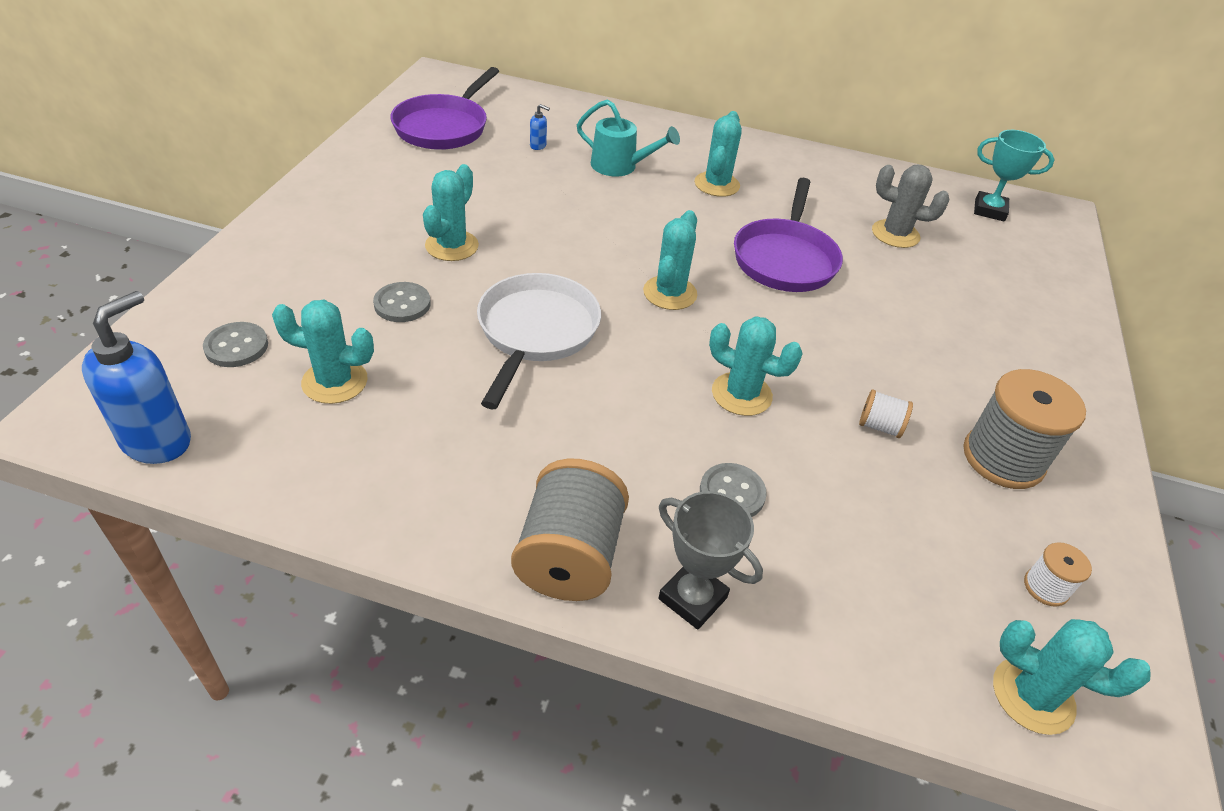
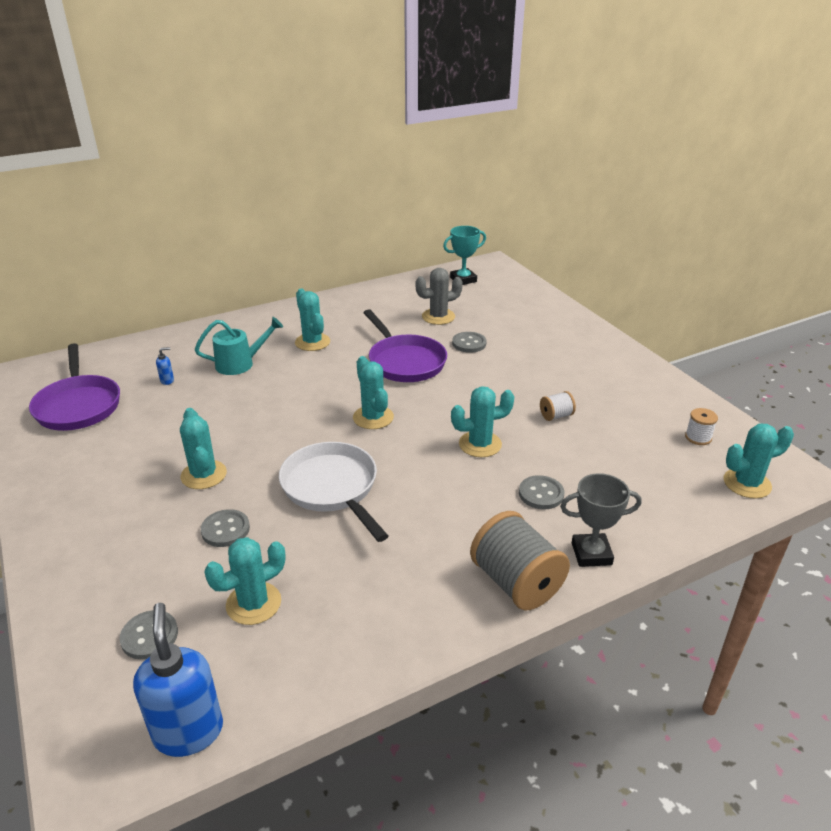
camera: 40 degrees left, 10 degrees down
(890, 283) = (469, 343): none -> grey button
(1003, 458) = (617, 395): grey spool -> none

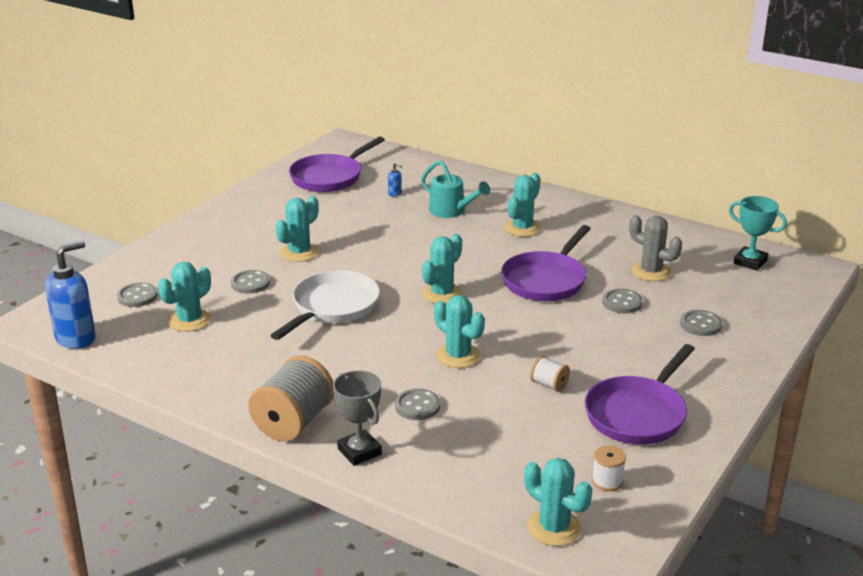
camera: 60 degrees right, 5 degrees down
(253, 603) = (189, 320): turquoise cactus -> turquoise cactus turned 75 degrees counterclockwise
(525, 326) = (700, 324): none -> grey button
(620, 393) = (638, 414): none -> purple pan

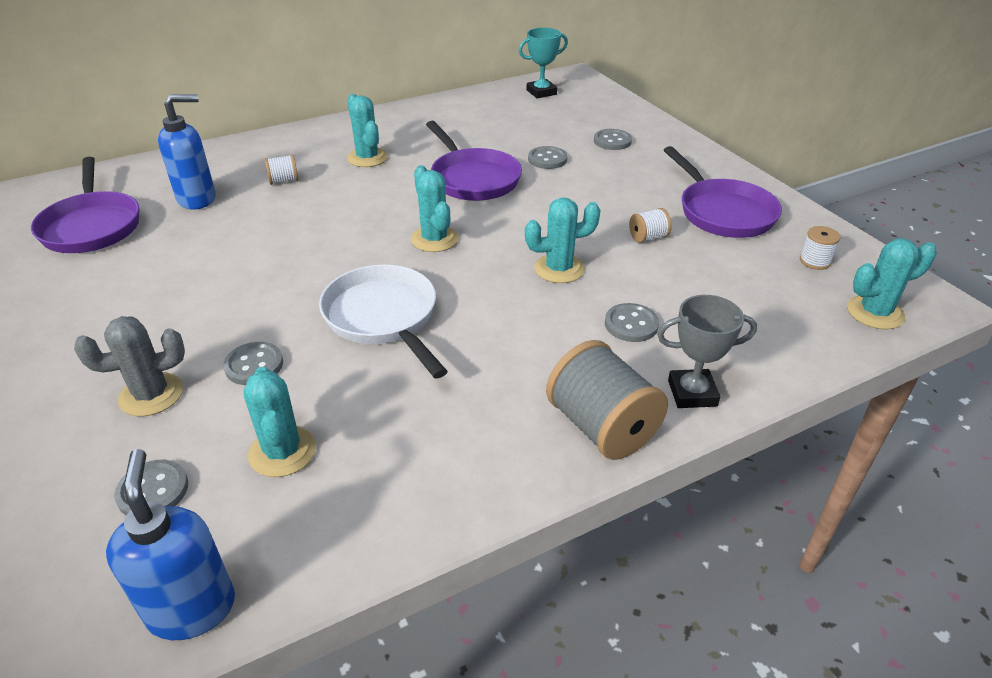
camera: 60 degrees left, 10 degrees up
(299, 253) = (232, 303): turquoise cactus -> none
(395, 194) = (197, 199): blue soap dispenser -> blue soap dispenser, size x2.44
(452, 211) = (284, 181): turquoise watering can -> white spool
(651, 272) = (512, 131): grey cactus -> grey cactus (151, 395)

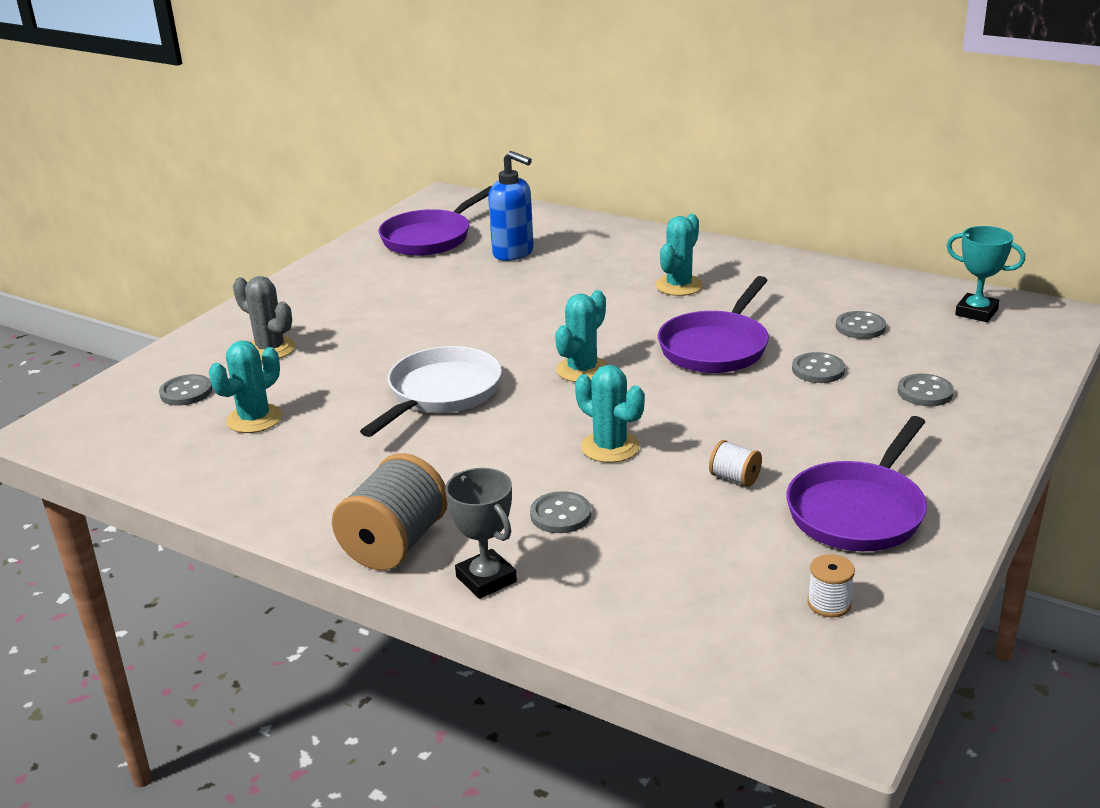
camera: 60 degrees right, 10 degrees down
(192, 608) = (105, 448): blue soap dispenser -> none
(254, 365) = (333, 369): grey button -> grey button (860, 327)
(284, 181) = (587, 270): white spool -> none
(875, 313) = (763, 672): turquoise cactus -> none

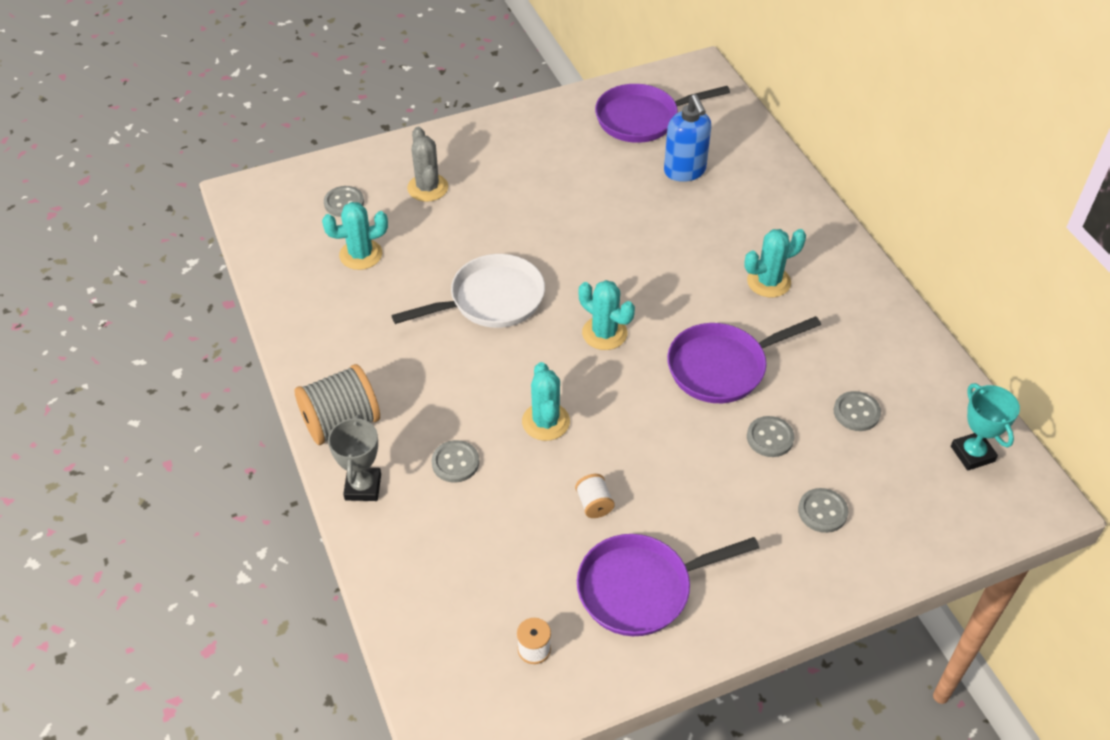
camera: 35 degrees right, 20 degrees up
(582, 370) = (604, 333): turquoise cactus -> turquoise cactus turned 60 degrees clockwise

